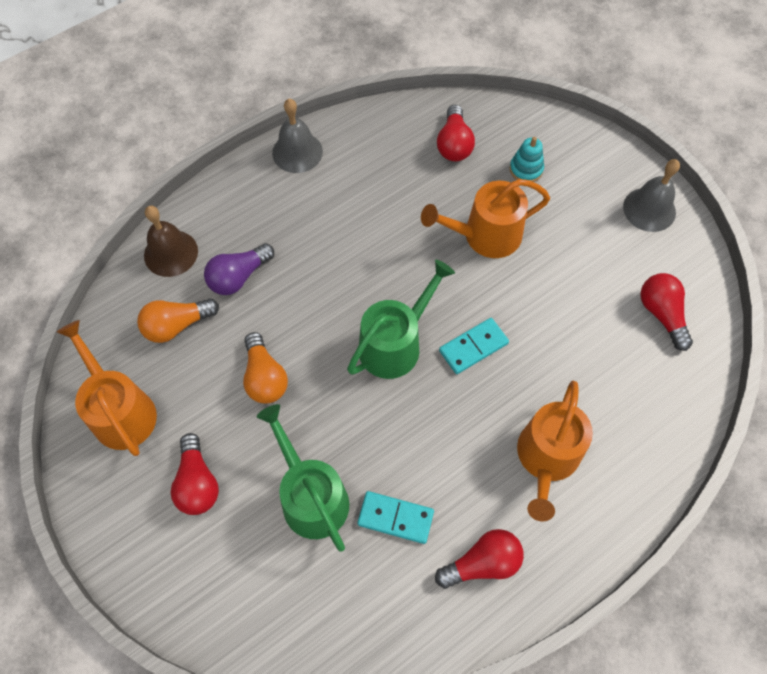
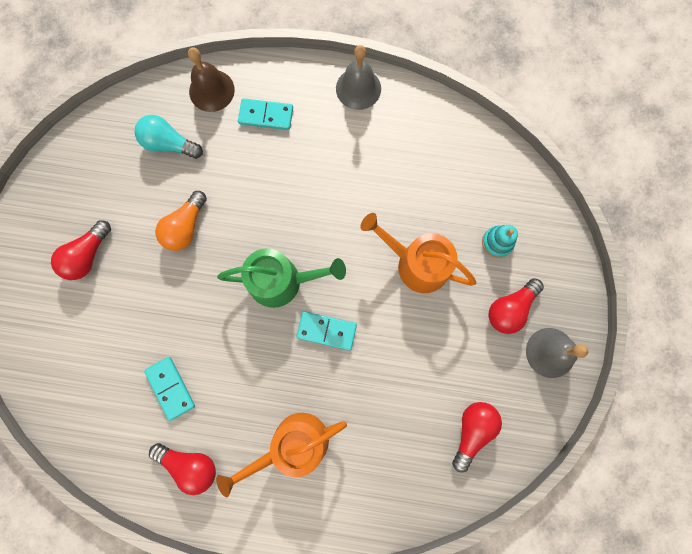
camera: 45 degrees right, 15 degrees up
(120, 411) = (88, 170): orange watering can -> none
(177, 325) = (169, 144): orange light bulb -> turquoise light bulb
(239, 277) = (235, 145): purple light bulb -> none
(241, 233) = (266, 115): none -> turquoise domino
(311, 496) = (138, 327): green watering can -> none
(454, 144) = (468, 178): red light bulb -> red light bulb (510, 309)

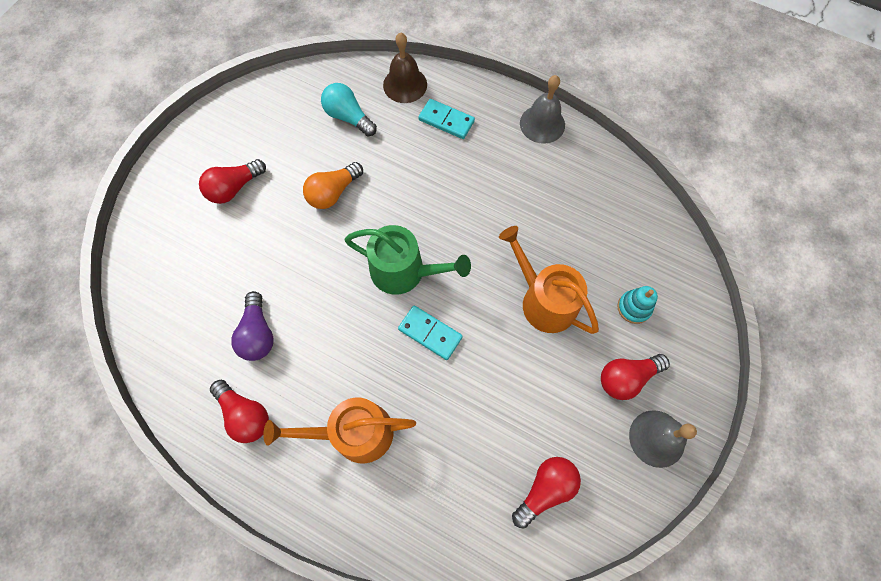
camera: 20 degrees right, 10 degrees down
(171, 388) = (258, 333): turquoise domino -> purple light bulb

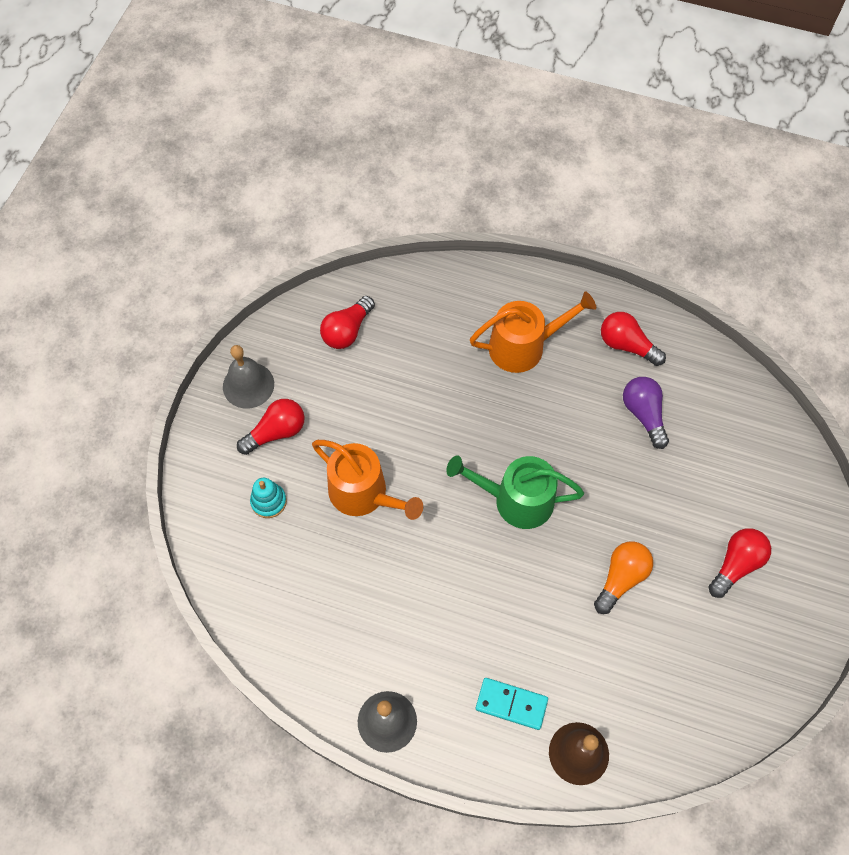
camera: 170 degrees right, 5 degrees down
(348, 117) = (637, 687): turquoise light bulb -> none
(430, 333) = (474, 442): turquoise domino -> none

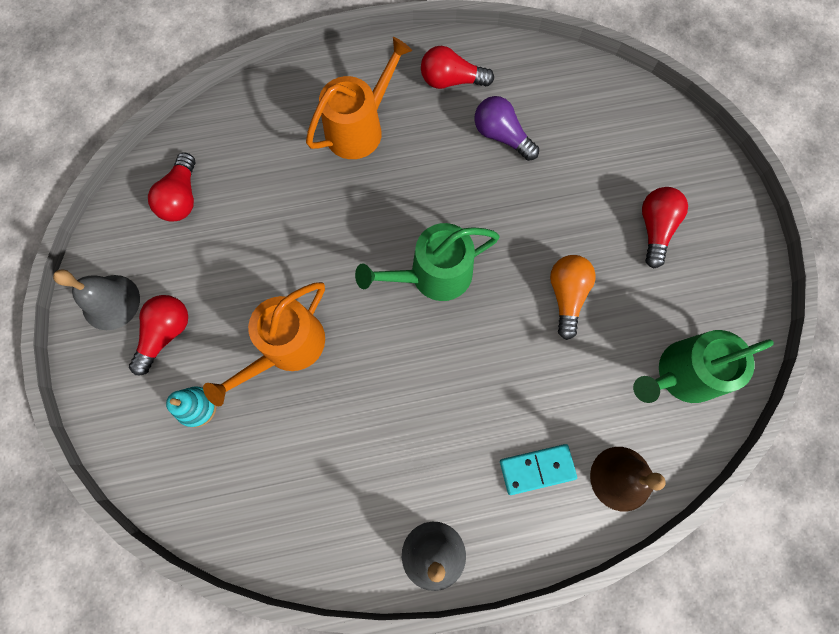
camera: 30 degrees left, 10 degrees up
(364, 494) = (287, 347): orange watering can -> orange watering can turned 120 degrees clockwise
(685, 699) = (681, 374): none -> green watering can

